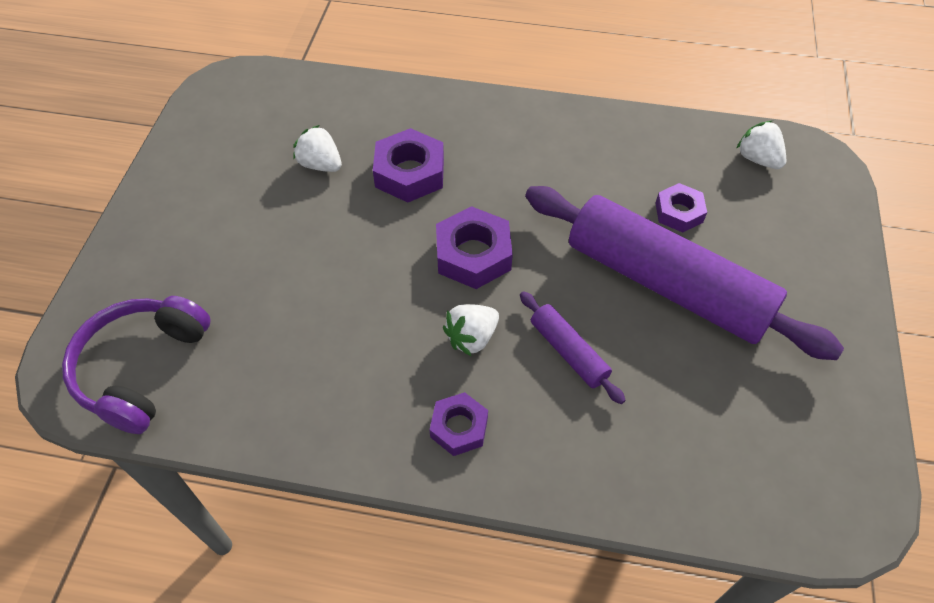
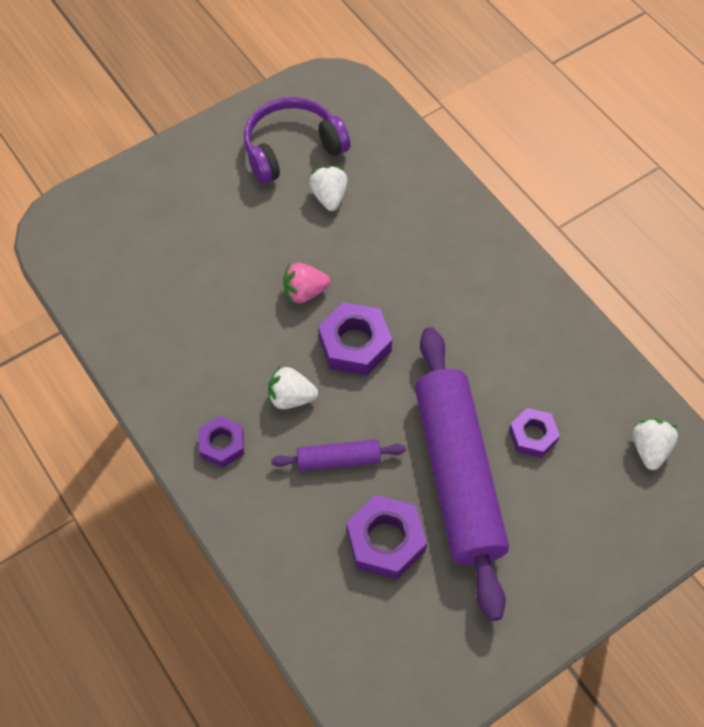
camera: 45 degrees right, 5 degrees up
(142, 368) = (95, 254): purple headphones -> purple headphones (292, 149)
(385, 248) = (305, 292): none -> pink strawberry
(410, 173) = (380, 250): purple nut -> purple nut (385, 541)
(568, 352) = (338, 460): purple rolling pin -> purple rolling pin turned 75 degrees clockwise

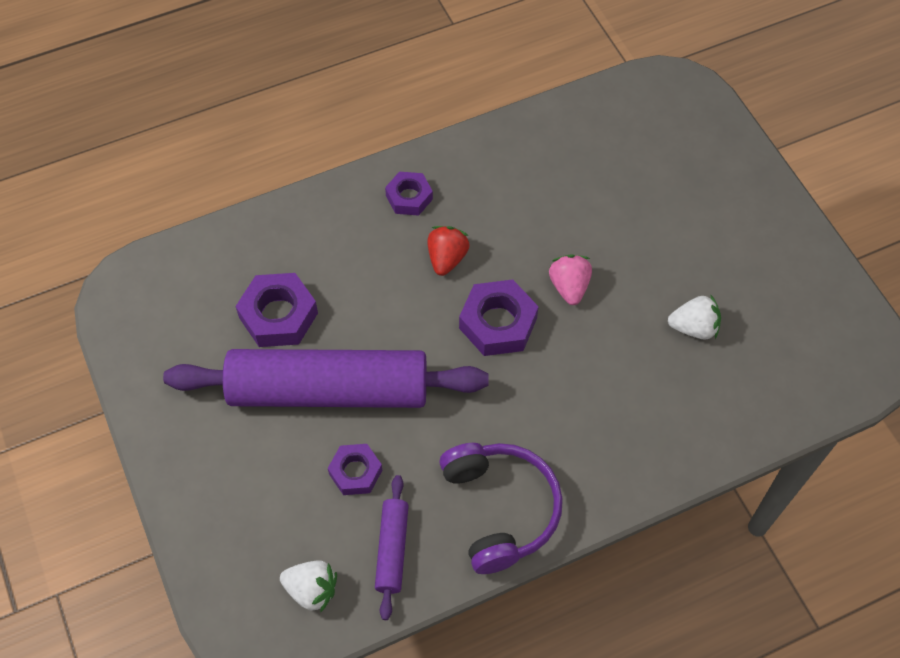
camera: 100 degrees right, 0 degrees up
(291, 398) = (447, 258): white strawberry -> red strawberry
(292, 149) = (766, 300): purple headphones -> purple headphones (499, 509)
(338, 460) = (371, 289): purple rolling pin -> purple rolling pin (392, 549)

